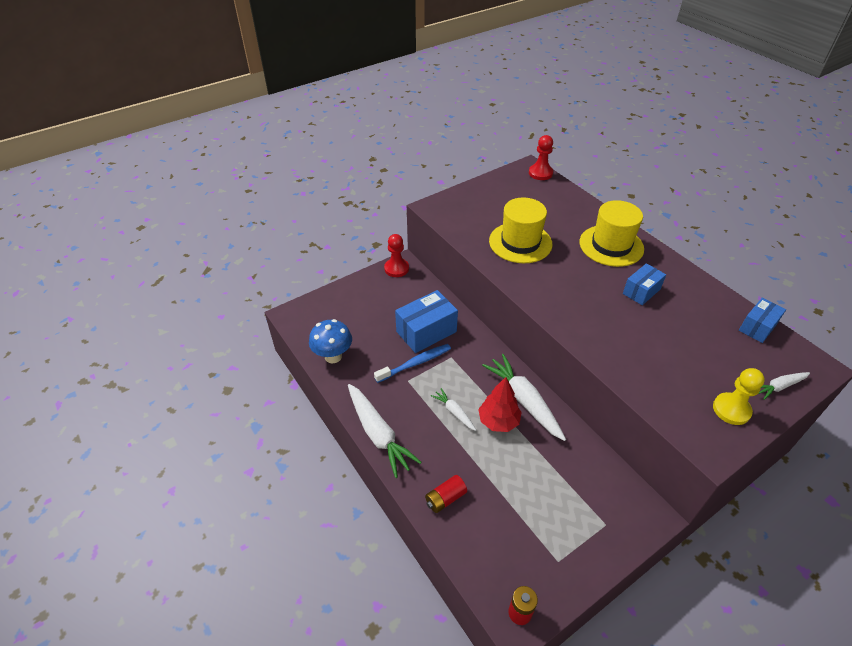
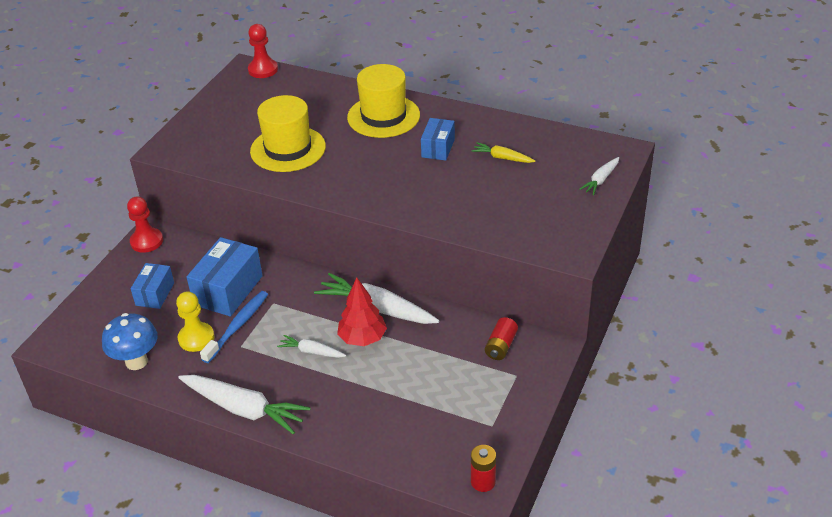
camera: 30 degrees left, 5 degrees down
(445, 498) = (354, 430): red battery -> red battery (501, 346)
(694, 324) = (502, 158): none -> yellow carrot
(731, 410) = (572, 216): yellow pawn -> yellow pawn (196, 338)
(757, 327) = (558, 138): blue box -> blue box (155, 294)

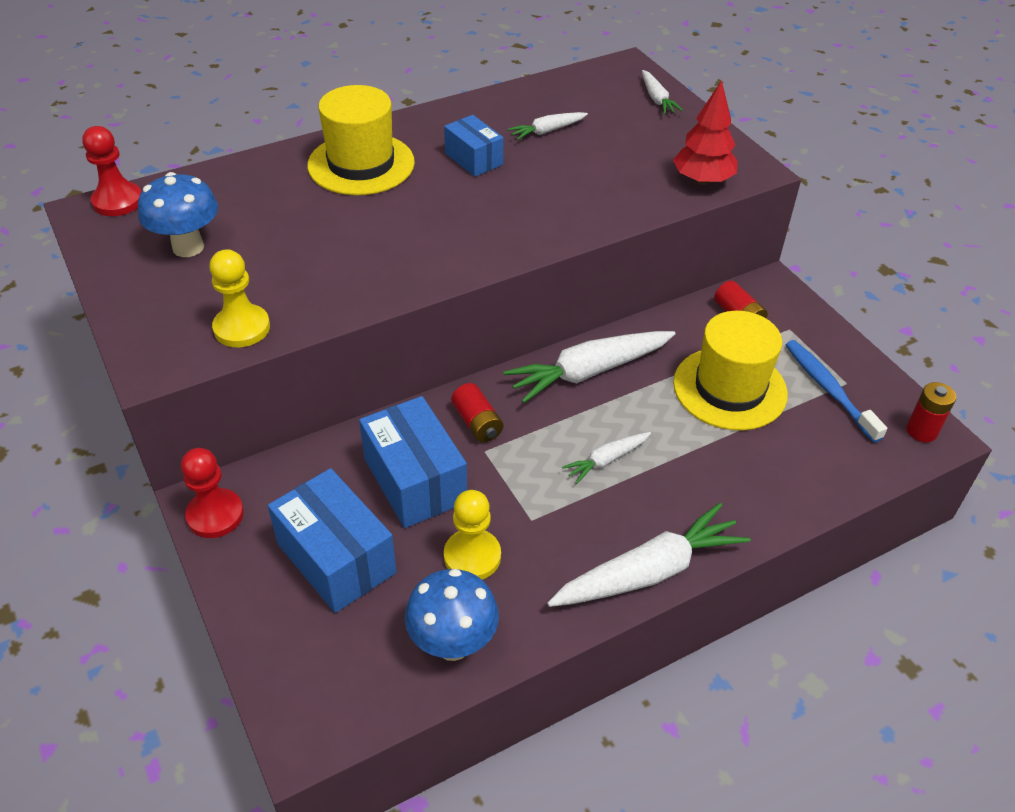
camera: 55 degrees left, 5 degrees up
(155, 294) = (336, 558): blue box -> blue box, size x1.65
(213, 157) = (242, 328): none -> yellow pawn
(237, 326) = (492, 505): blue toothbrush -> blue toothbrush (829, 390)
(253, 108) = (188, 247): none -> blue mushroom
(288, 149) = (318, 259): yellow hat -> yellow hat (729, 388)
(291, 289) = (477, 423): none -> red battery
(362, 338) = (626, 407): red tree -> red tree (702, 180)
(502, 158) = (547, 131): yellow carrot -> white carrot

